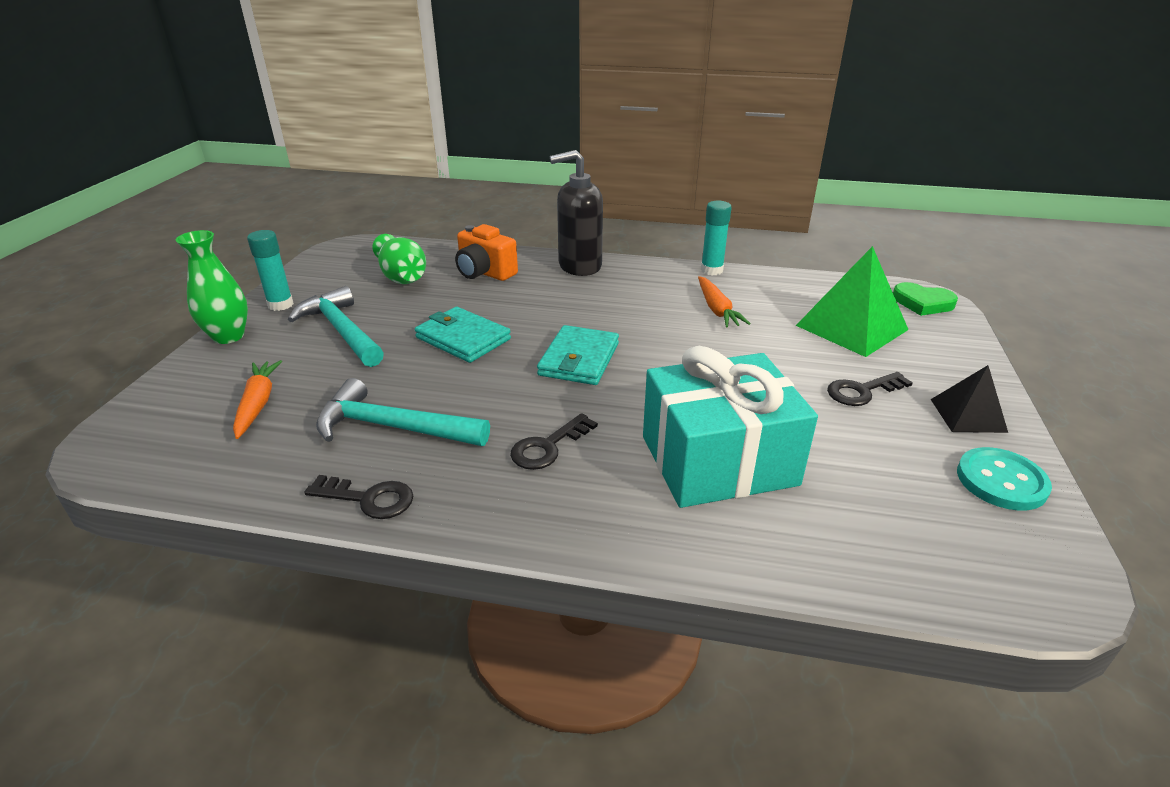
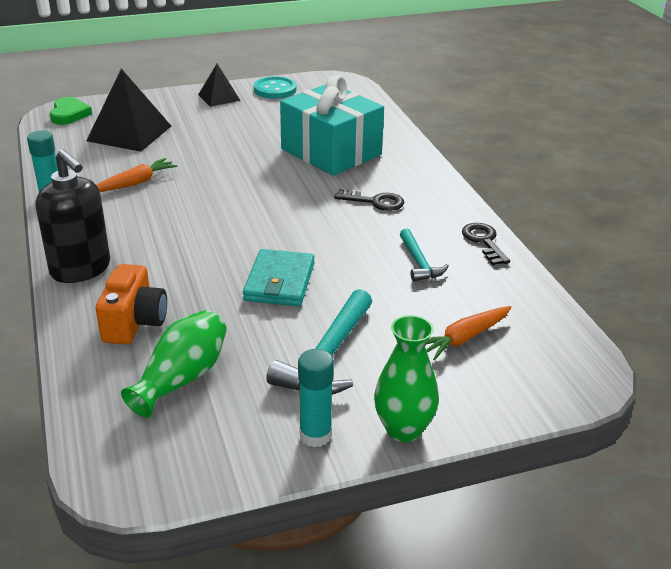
camera: 120 degrees left, 0 degrees up
(394, 427) = (419, 262): turquoise hammer -> turquoise hammer, size x0.59
(579, 359) = (264, 219): turquoise wallet -> none
(851, 327) = (129, 133): green pyramid -> black pyramid
(862, 391) = (218, 123): black key -> none

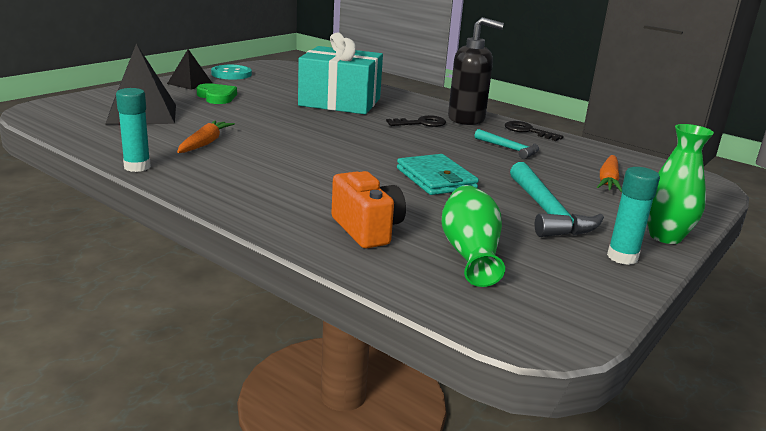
camera: 35 degrees left, 10 degrees down
(69, 114) = (55, 110): green heart -> green heart (217, 97)
(81, 269) = (253, 207): black soap dispenser -> black soap dispenser (466, 119)

